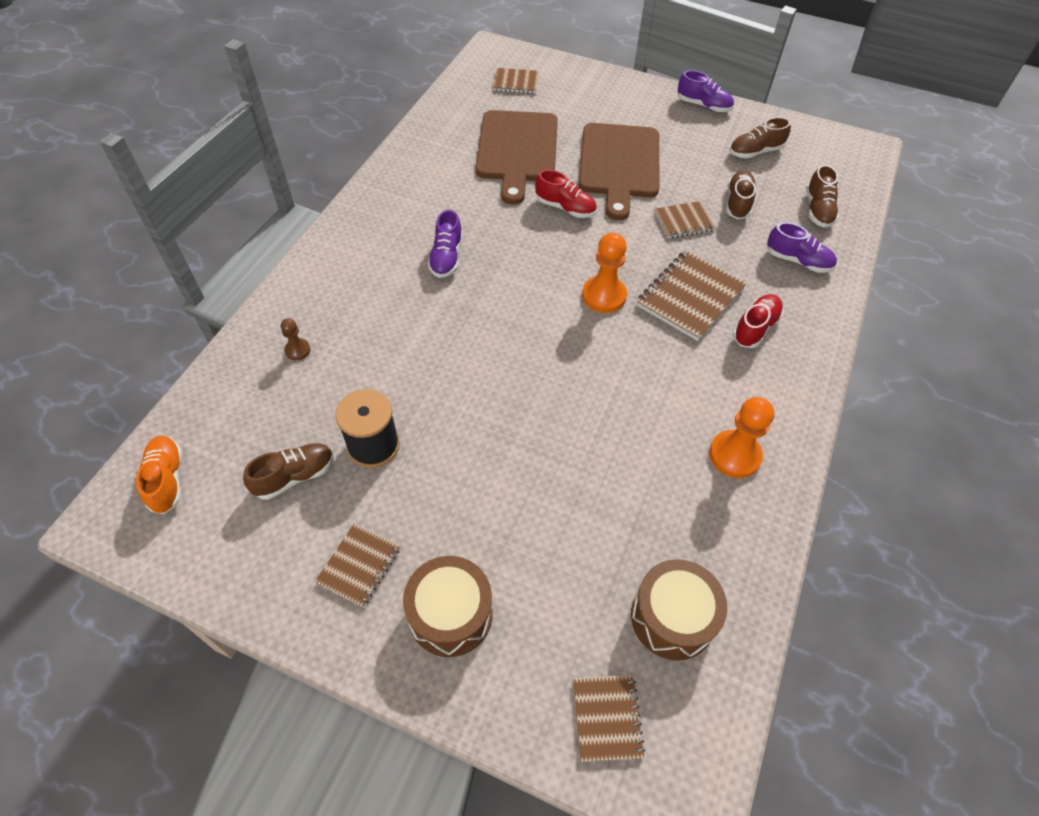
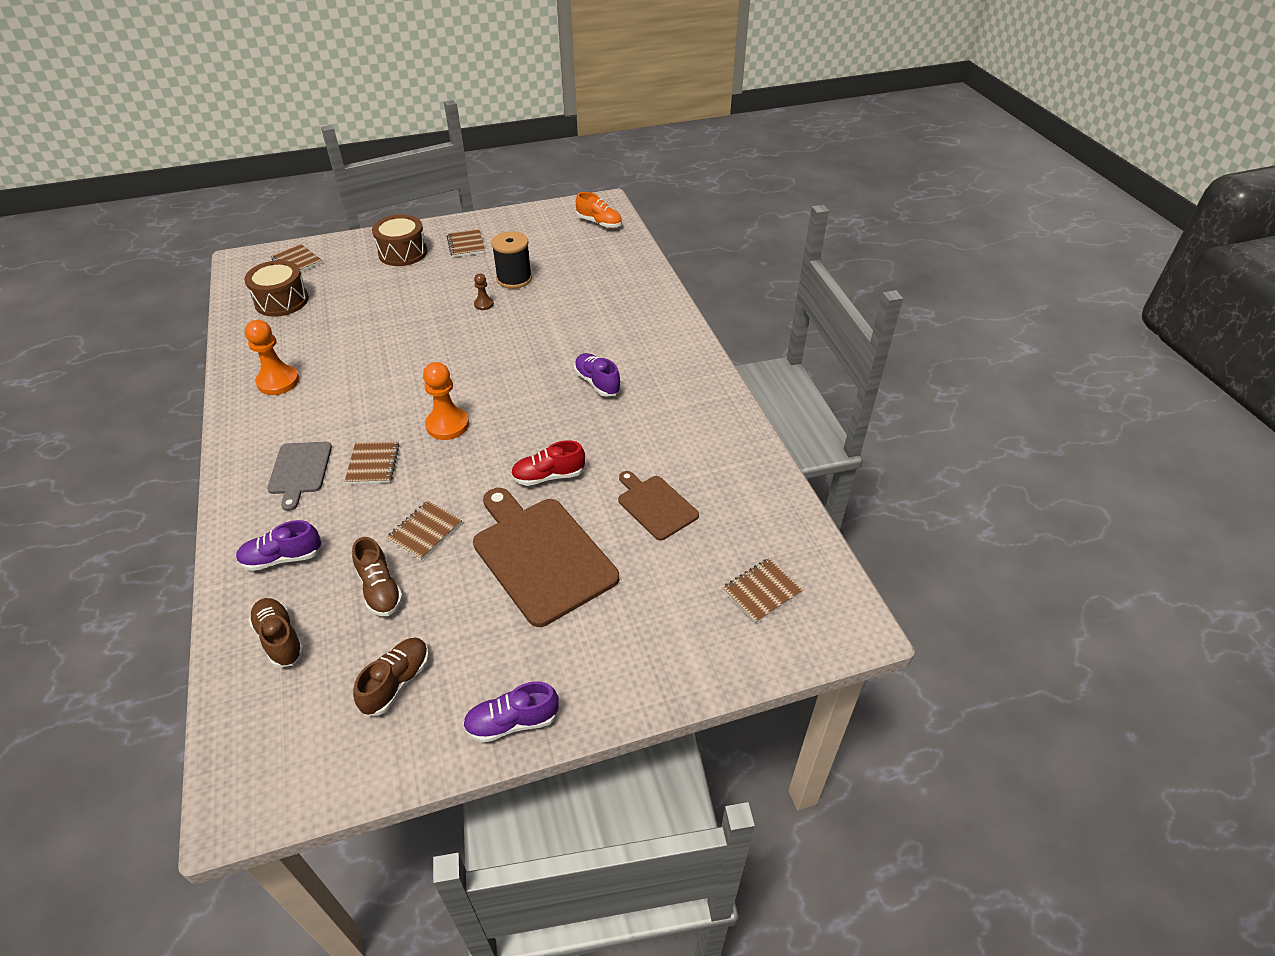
camera: 140 degrees right, 10 degrees down
(295, 476) = (539, 251): brown shoe -> none
(297, 350) = (617, 289): brown pawn -> brown pawn (484, 304)
(517, 150) = (655, 505): brown cutting board -> brown cutting board, size x0.56
(690, 297) = (373, 464): brown notebook -> brown notebook, size x0.60
(755, 328) = (300, 471): red shoe -> grey cutting board

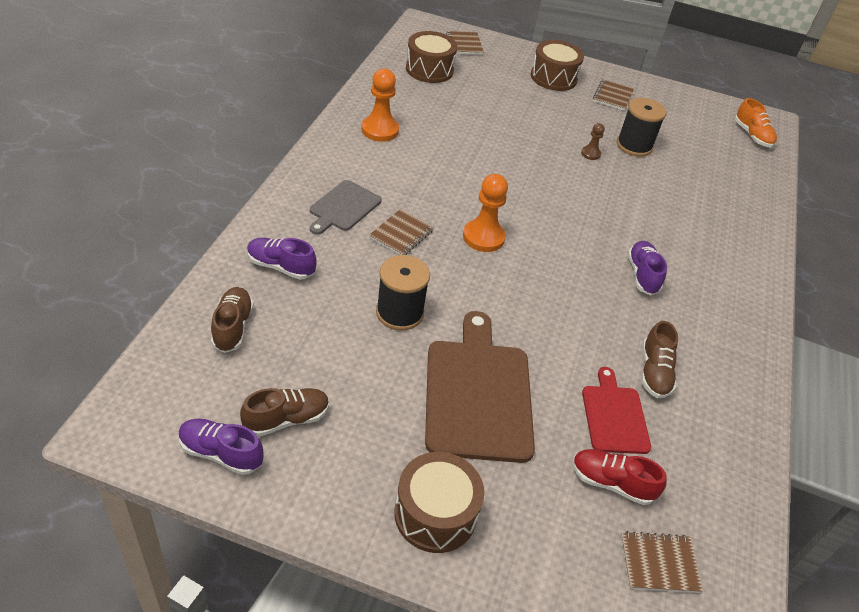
camera: 30 degrees right, 0 degrees up
(380, 589) = (331, 337): brown shoe -> brown shoe (654, 372)
(425, 531) = (399, 313): brown notebook -> black spool
(512, 722) = (348, 517): purple shoe -> purple shoe (221, 453)
(548, 476) = (536, 330): red shoe -> red shoe (611, 483)
(579, 670) = (435, 514): none -> brown drum
(655, 505) = (614, 416): brown cutting board -> red cutting board

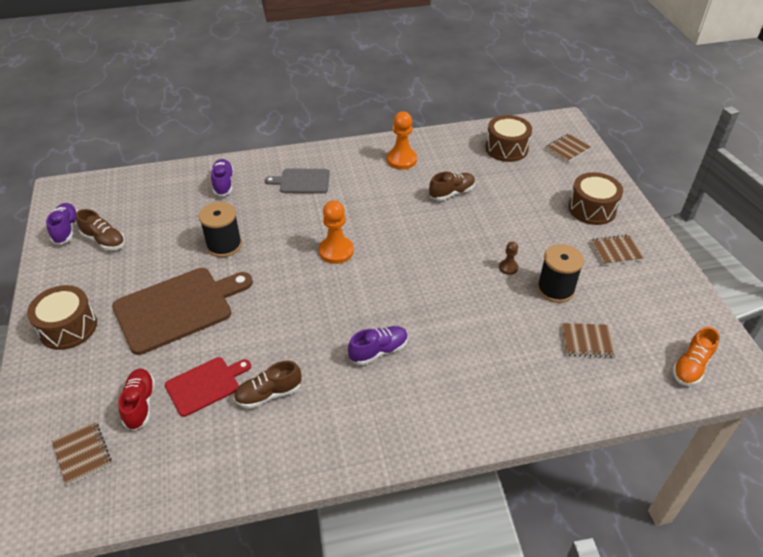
camera: 65 degrees right, 0 degrees up
(232, 327) = (159, 191): brown shoe -> brown shoe (451, 193)
(401, 234) = (300, 215): brown notebook -> brown notebook (586, 341)

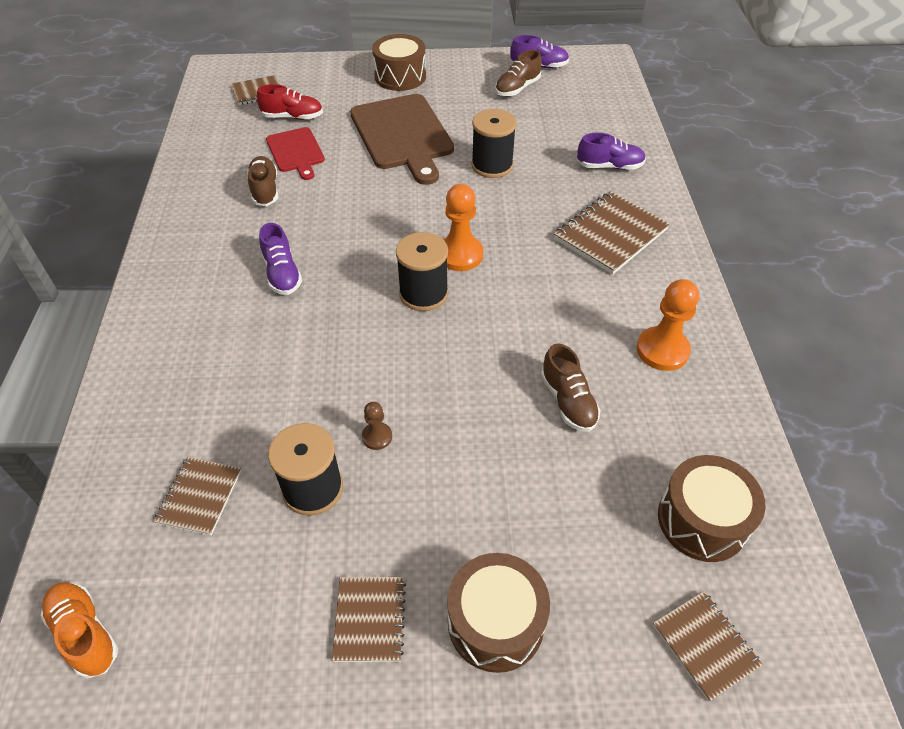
camera: 100 degrees right, 5 degrees up
(302, 181) = (610, 234): grey cutting board -> brown notebook
(380, 264) = (423, 293): none -> black spool

